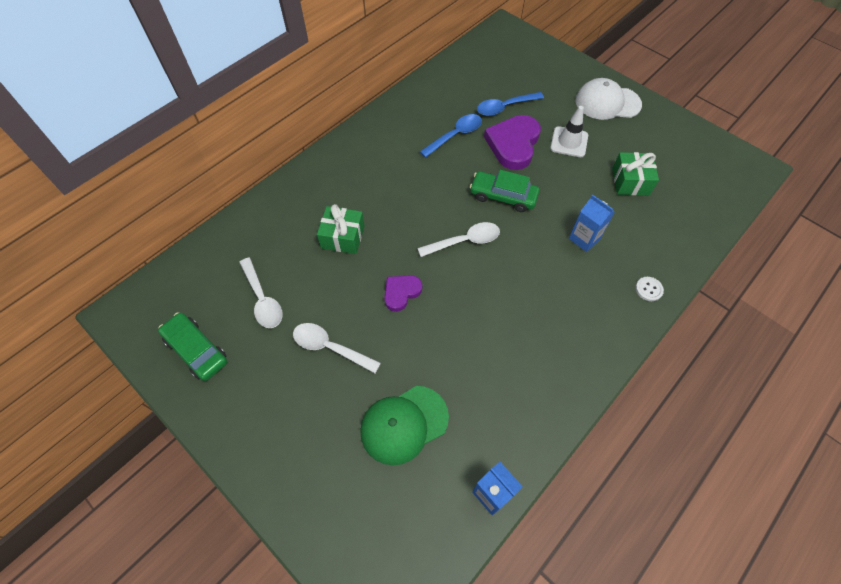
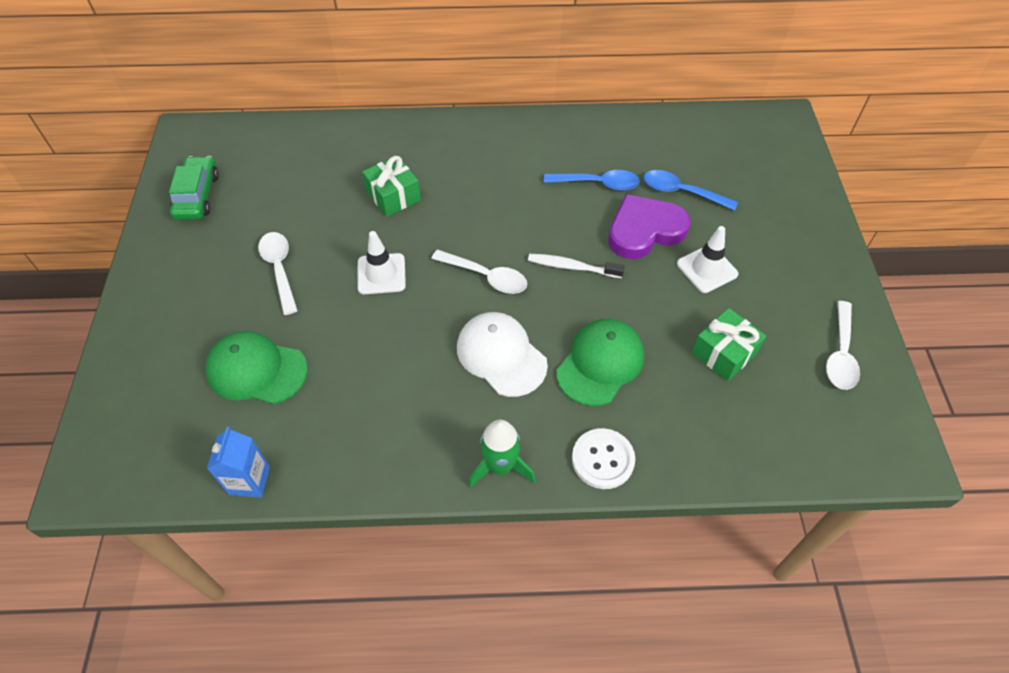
camera: 45 degrees right, 5 degrees down
(262, 299) = (280, 196): white spoon -> white spoon (840, 354)
(401, 293) = (381, 274): purple heart -> white traffic cone
(503, 196) = (572, 267): green car -> white toothbrush
(584, 239) = (600, 363): blue carton -> green cap
(607, 103) = (805, 263): white cap -> white cap (501, 355)
(609, 342) = (500, 466): none -> green rocket
(648, 289) = (603, 459): white button -> white button, size x1.72

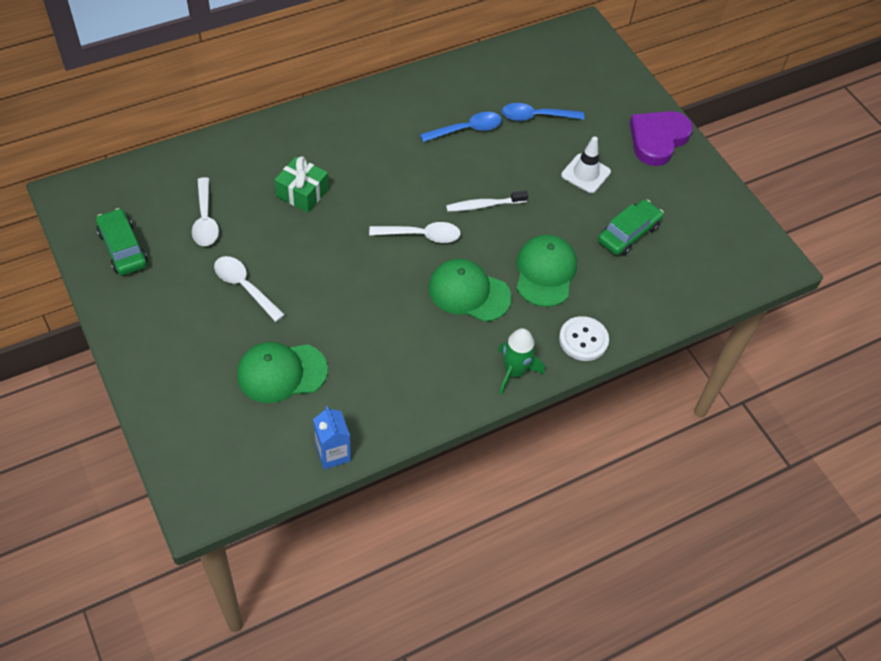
camera: 30 degrees left, 0 degrees up
(381, 274) = (334, 262): white traffic cone -> none
(501, 355) = (469, 292): white cap -> green cap
(644, 230) = (524, 157): purple heart -> purple heart (657, 139)
(724, 353) = (628, 233): green gift -> green car
(840, 354) = (707, 206): white spoon -> white spoon (205, 220)

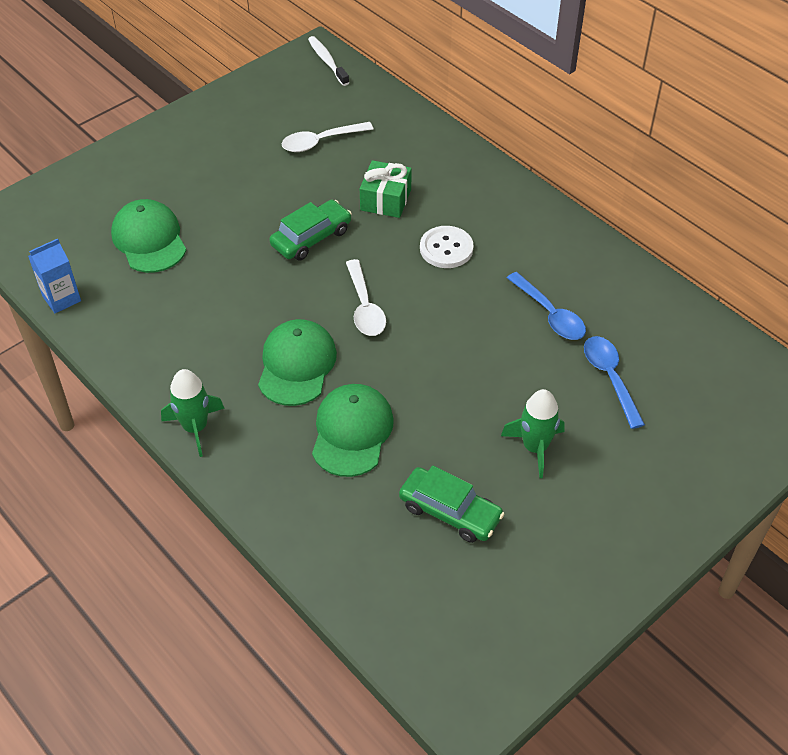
camera: 80 degrees right, 5 degrees down
(123, 248) = (265, 100): green car -> green car (311, 238)
(244, 287) = (246, 189): white spoon -> none
(484, 205) = (434, 354): white toothbrush -> white toothbrush (327, 61)
(545, 272) = (352, 432): green cap -> green cap turned 75 degrees counterclockwise
(583, 340) = (260, 488): white button -> white button (446, 249)
(585, 173) = (535, 448): white traffic cone -> green rocket
(657, 139) = (642, 523): purple heart -> none

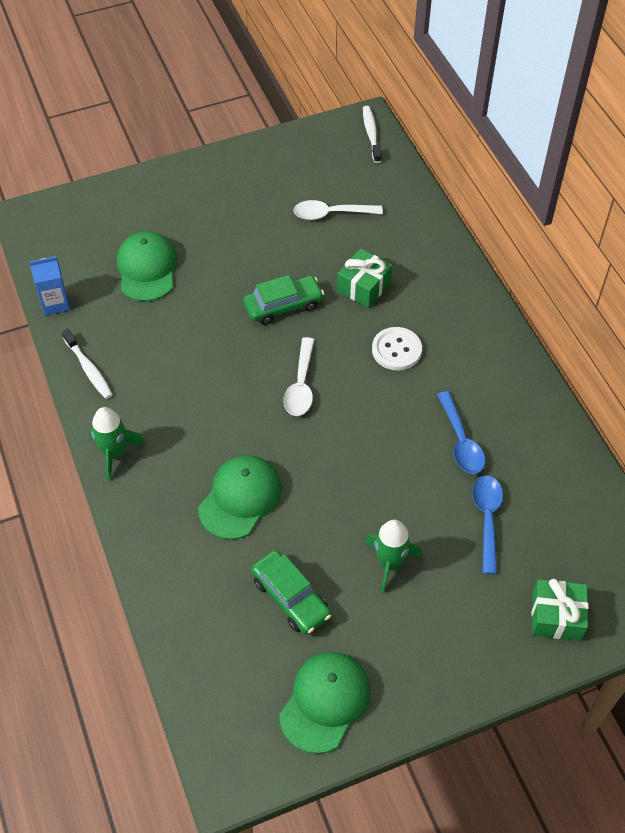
camera: 20 degrees right, 5 degrees up
(128, 353) = (89, 369): none -> white toothbrush
(296, 365) = (220, 422): green cap -> green cap (325, 702)
(720, 447) = (556, 616): none -> green gift

